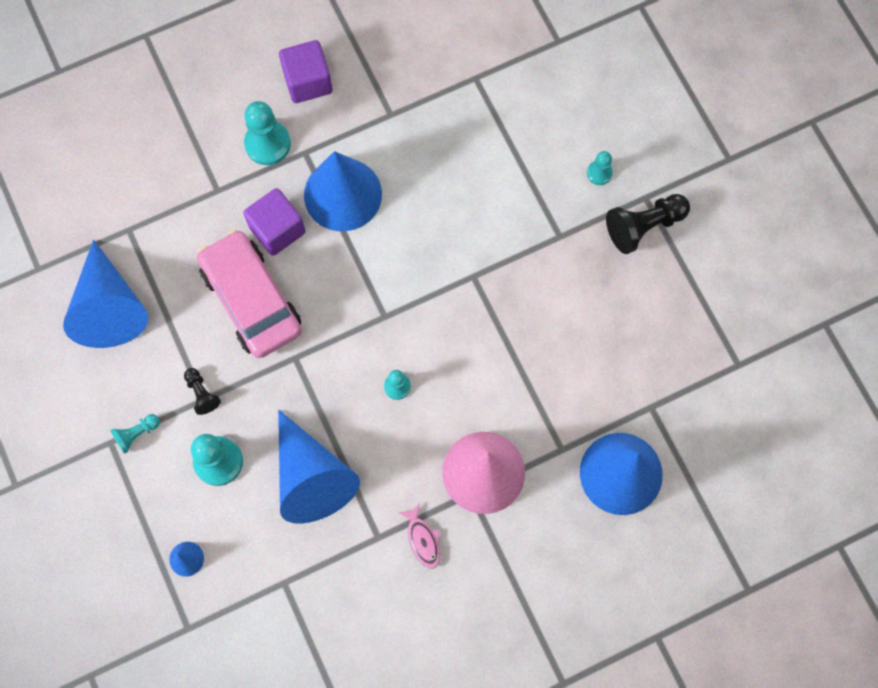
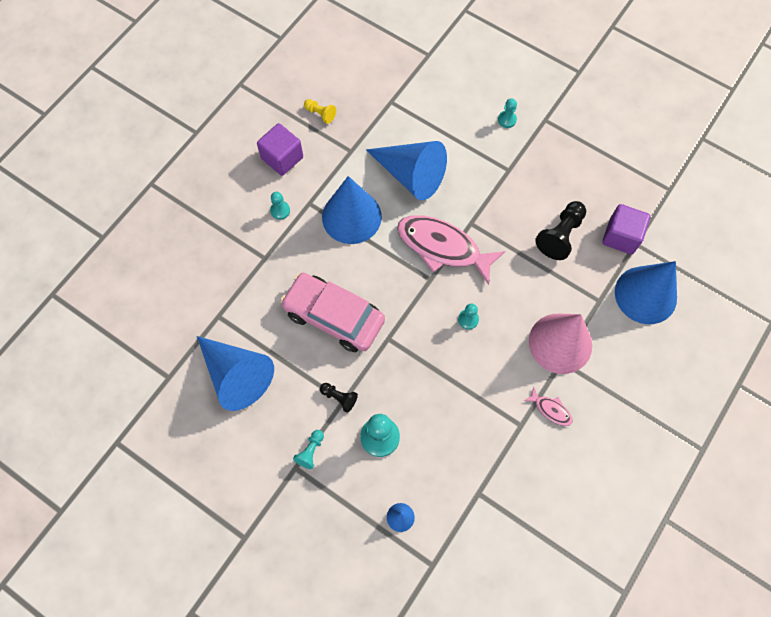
camera: 30 degrees left, 5 degrees down
(267, 144) = (280, 210): turquoise pawn -> turquoise pawn, size x0.55
(277, 229) = (322, 262): purple cube -> purple cube (621, 236)
(311, 477) = (450, 411): blue cone -> blue cone (411, 175)
(384, 50) = (320, 114): none -> yellow pawn
(423, 287) = (443, 247): none -> pink fish
(644, 226) = (556, 137): black pawn -> black pawn (560, 235)

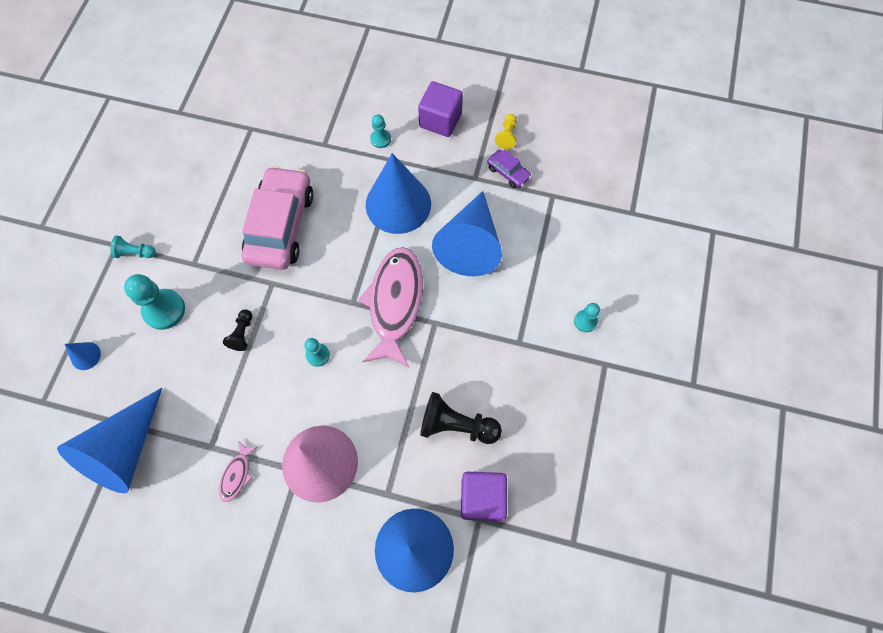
camera: 70 degrees right, 0 degrees up
(237, 375) = (196, 164): blue cone -> blue cone (125, 450)
(339, 398) = (196, 259): black pawn -> black pawn (242, 333)
(356, 125) = (508, 172): none -> purple car

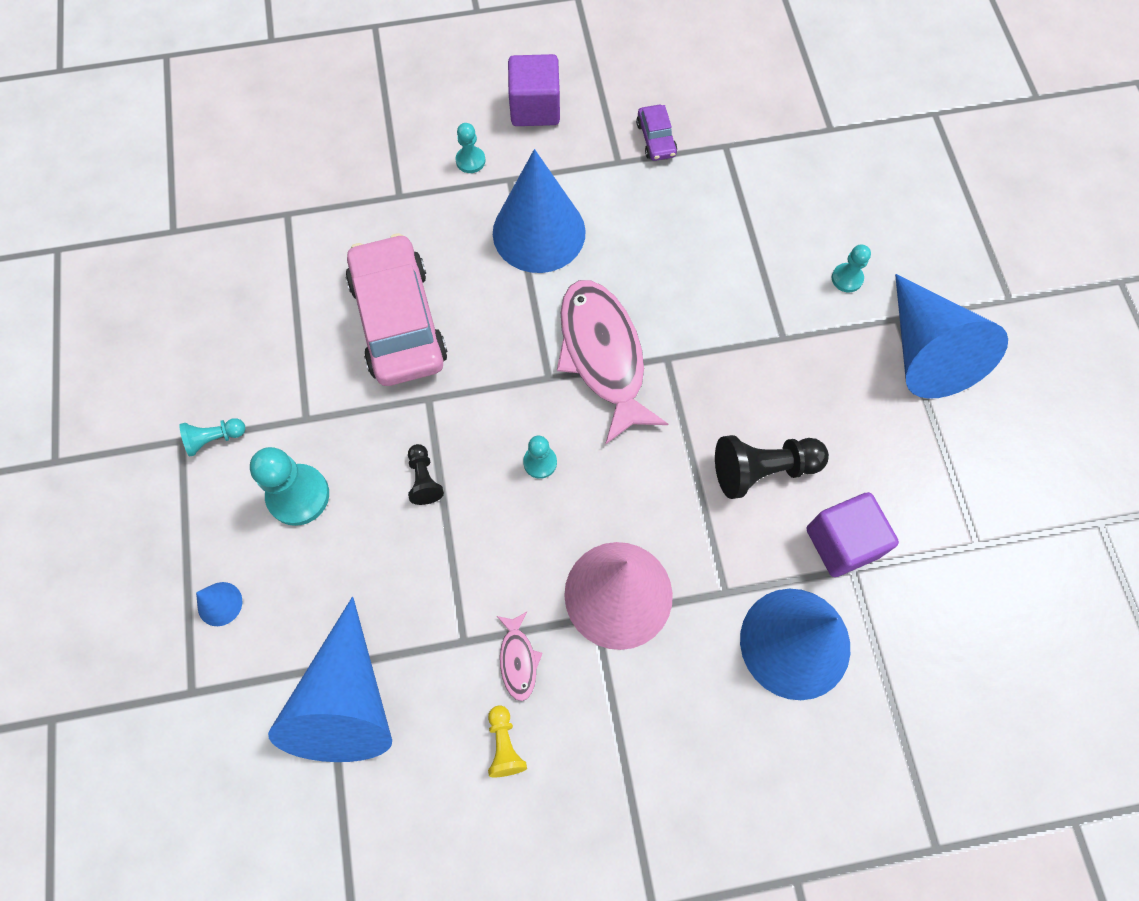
camera: 25 degrees left, 0 degrees up
(470, 244) = (657, 244): blue cone -> blue cone (926, 351)
(507, 135) = (629, 95): yellow pawn -> yellow pawn (504, 745)
(508, 172) = (656, 139): purple car -> purple car turned 60 degrees clockwise

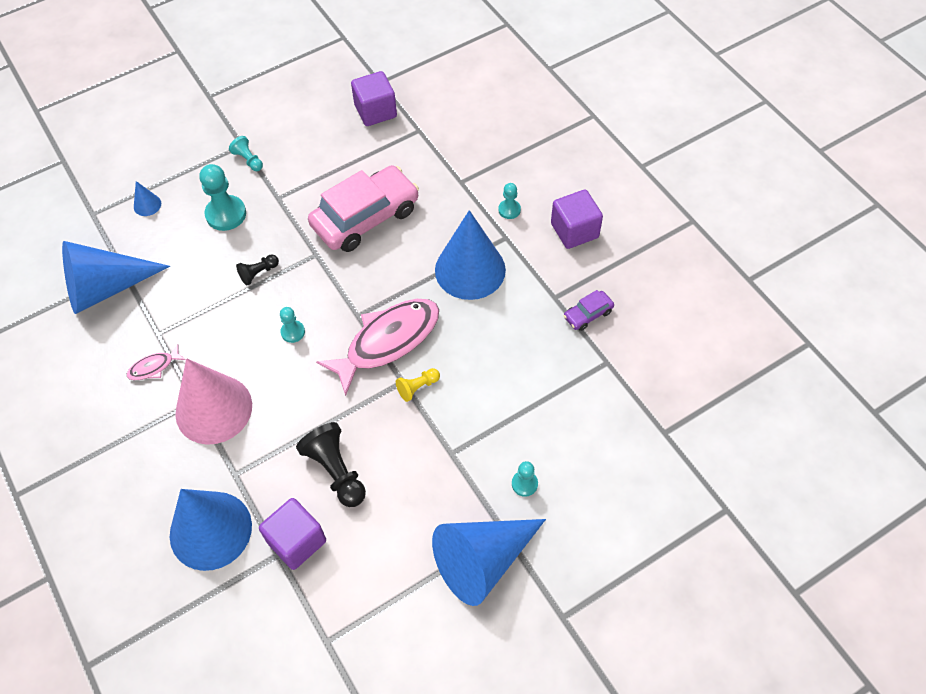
camera: 70 degrees right, 10 degrees down
(222, 252) = (375, 111): none -> purple cube
(504, 745) = (98, 379): yellow pawn -> yellow pawn (417, 387)

